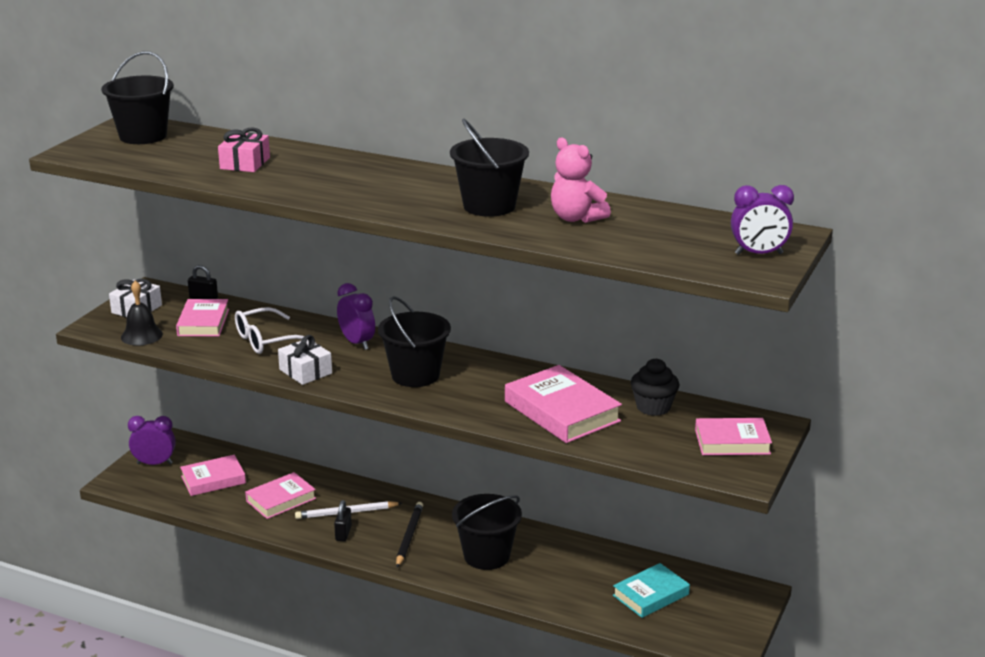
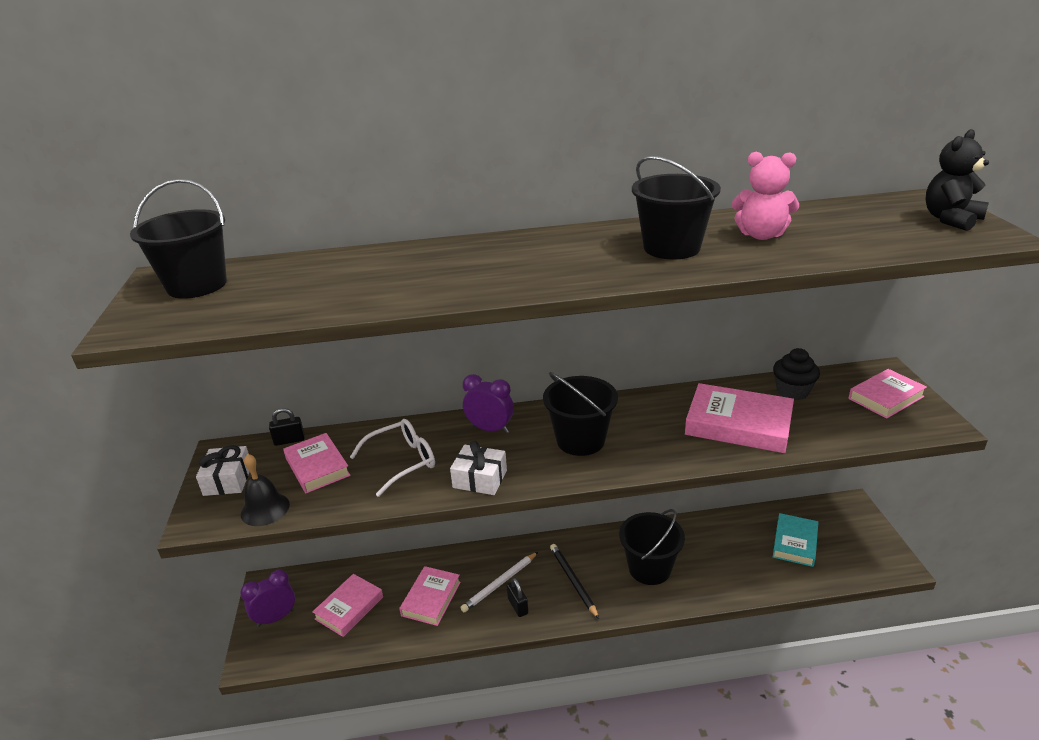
camera: 30 degrees left, 5 degrees up
(245, 163) = (362, 279): pink gift -> none
(265, 340) = (402, 461): white glasses -> white glasses turned 150 degrees counterclockwise
(759, 254) = (950, 219): purple clock -> black teddy bear

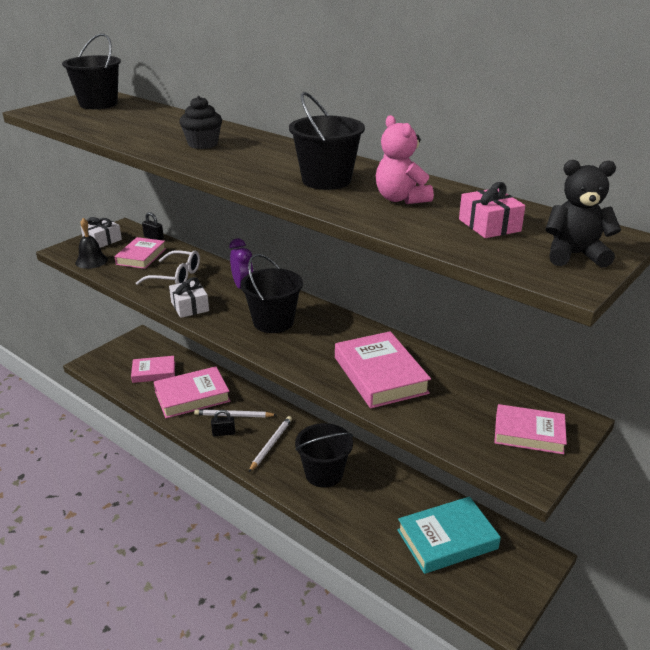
camera: 45 degrees right, 0 degrees up
(276, 618) = (121, 353): purple clock -> none
(431, 599) = (192, 396): pink book -> pink book, size x1.51
(518, 606) = (223, 433): black padlock -> black padlock turned 60 degrees clockwise
(573, 581) = (271, 445): black pencil -> white pencil
(792, 391) = (465, 383): black cupcake -> black cupcake (203, 144)
(795, 543) = (447, 539): turquoise book -> turquoise book, size x1.51
(861, 225) = (489, 225): none -> pink gift

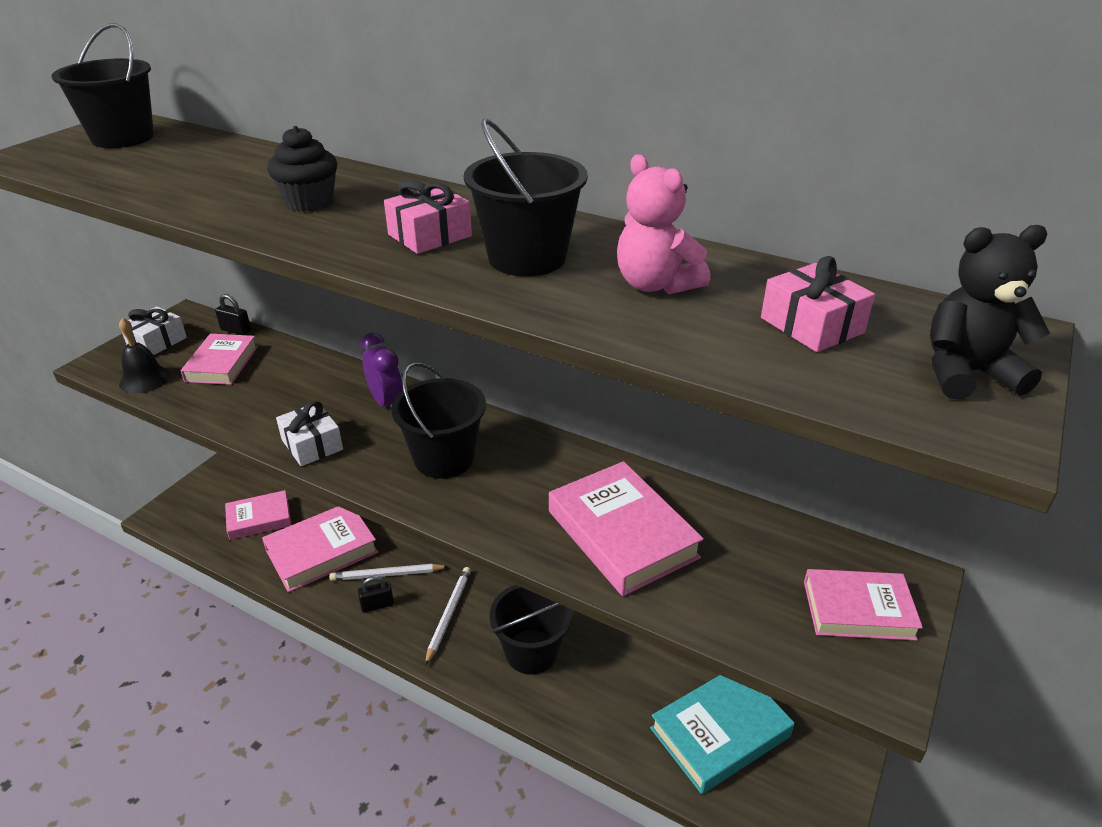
camera: 10 degrees left, 5 degrees up
(176, 276) = (282, 394): white glasses -> none
(271, 165) = (429, 235): none -> pink gift

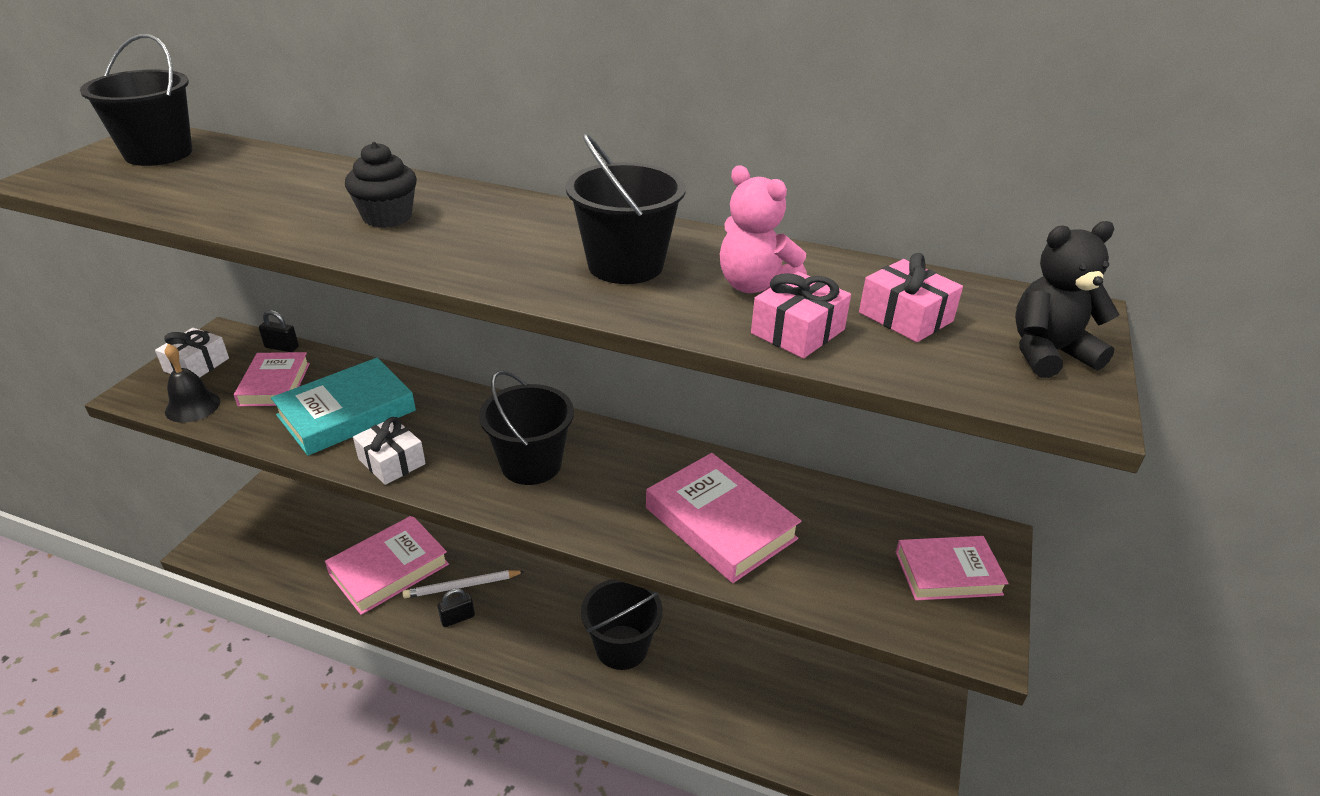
camera: 10 degrees left, 0 degrees up
(259, 519) = (315, 542): pink book -> none
(386, 403) = (460, 412): purple clock -> none
(429, 235) = (522, 247): pink gift -> pink gift (797, 331)
(449, 615) = (533, 620): white pencil -> none
(720, 732) = (814, 703): turquoise book -> turquoise book (346, 413)

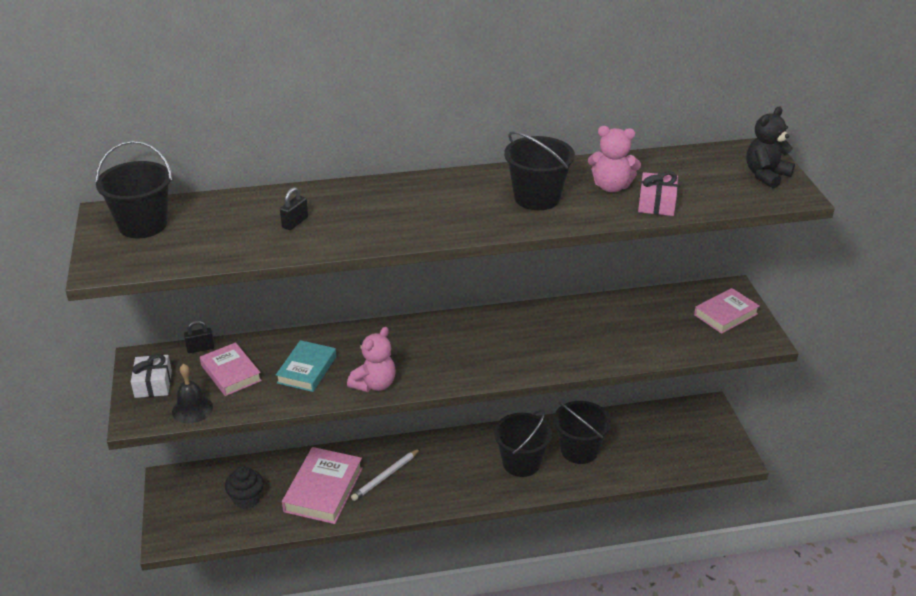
camera: 30 degrees left, 0 degrees up
(346, 413) = (307, 370): turquoise book -> turquoise book, size x0.66
(387, 217) = (369, 215): black cupcake -> black cupcake (246, 499)
(391, 461) = (374, 384): white gift -> pink teddy bear
(457, 618) = (402, 495): black padlock -> black padlock (295, 222)
(531, 464) = (460, 351): black bucket -> black bucket (579, 450)
(720, 523) = (596, 337): pink book -> none
(905, 317) = (693, 179): pink gift -> none

